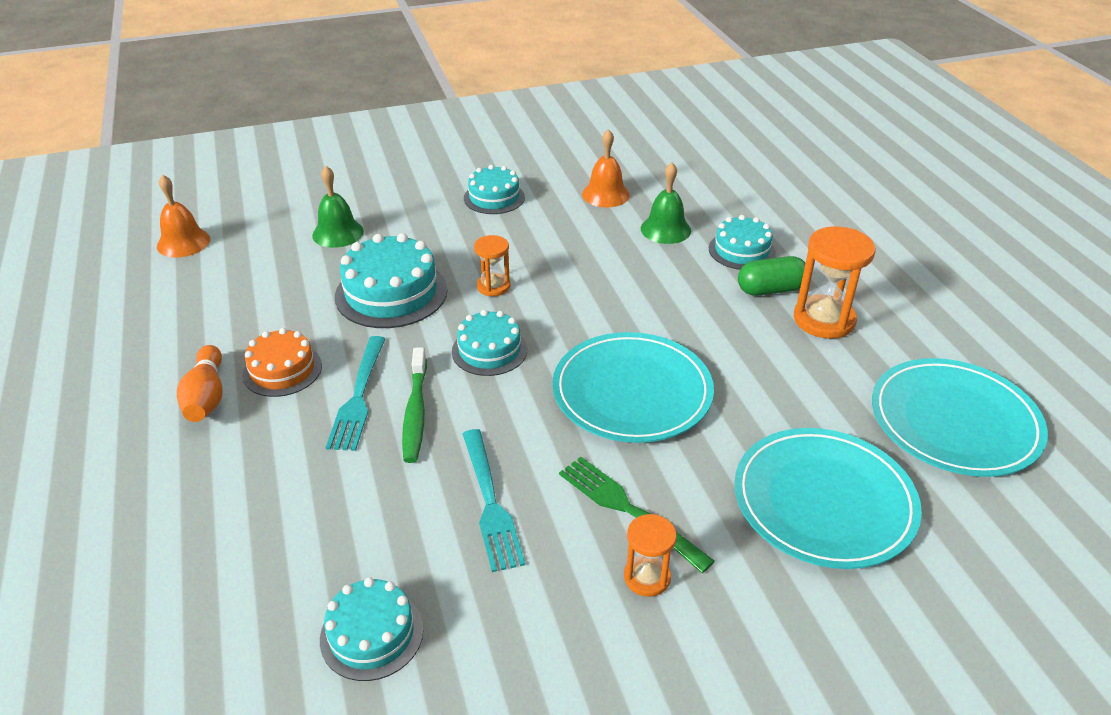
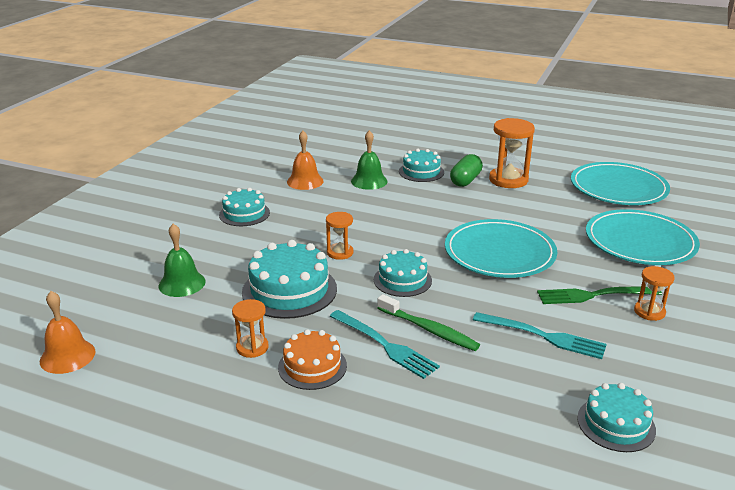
camera: 50 degrees left, 10 degrees down
(206, 397) = (297, 413): orange bowling pin -> none
(279, 322) = (252, 347): none -> orange hourglass

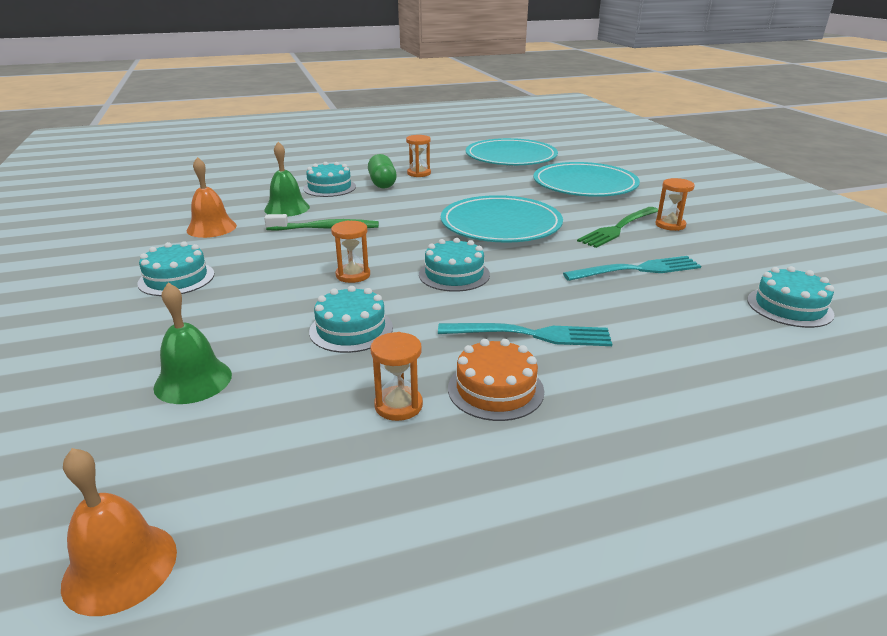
camera: 40 degrees left, 0 degrees up
(289, 290) = (351, 329): turquoise cake -> turquoise cake, size x0.63
(429, 330) = (546, 304): green toothbrush -> green toothbrush (326, 229)
(508, 180) = (419, 173): orange hourglass -> orange hourglass, size x0.58

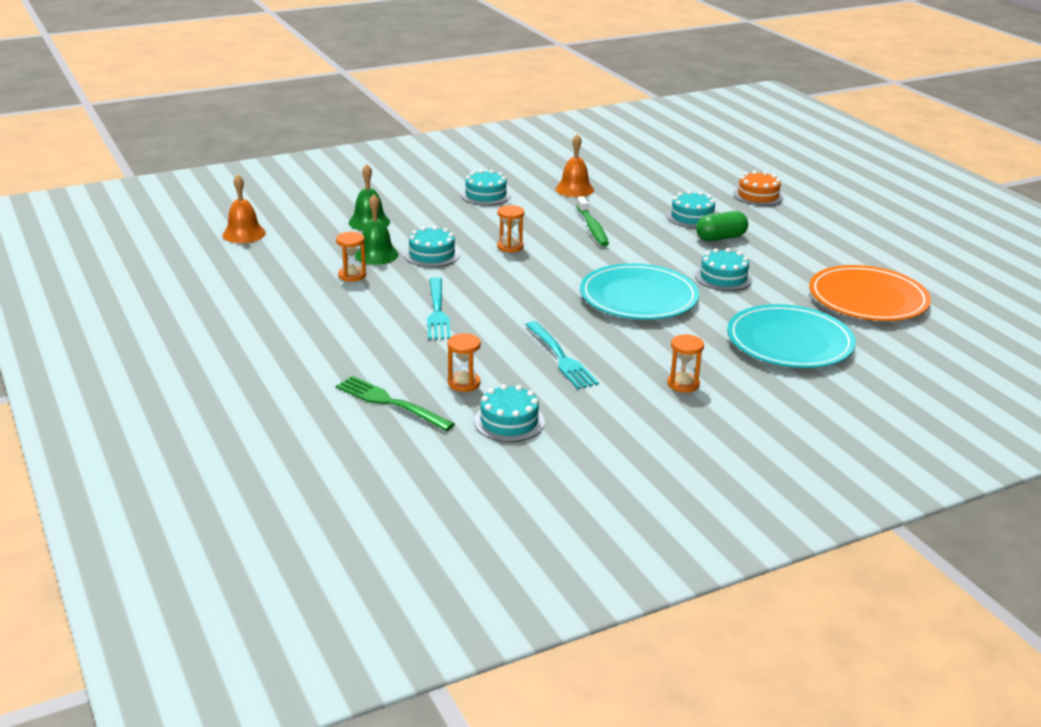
camera: 80 degrees right, 0 degrees up
(287, 208) = (629, 208): green bell -> green bell (376, 255)
(419, 173) = (764, 252): orange hourglass -> orange hourglass (464, 383)
(454, 274) = (524, 282): turquoise cake -> turquoise cake (723, 277)
(495, 389) = (370, 301): orange cake -> orange cake (758, 196)
(511, 157) = (868, 299): turquoise plate -> orange plate
(618, 228) = (659, 355): green fork -> green fork (390, 403)

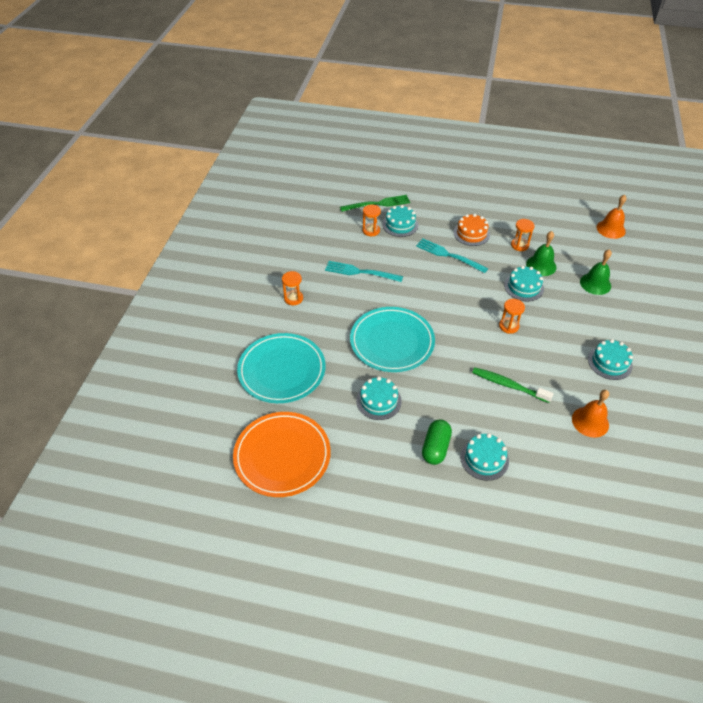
camera: 130 degrees right, 20 degrees up
(509, 422) = (327, 228): turquoise cake -> turquoise cake (400, 225)
(758, 196) = (493, 544): orange cake -> orange cake (471, 233)

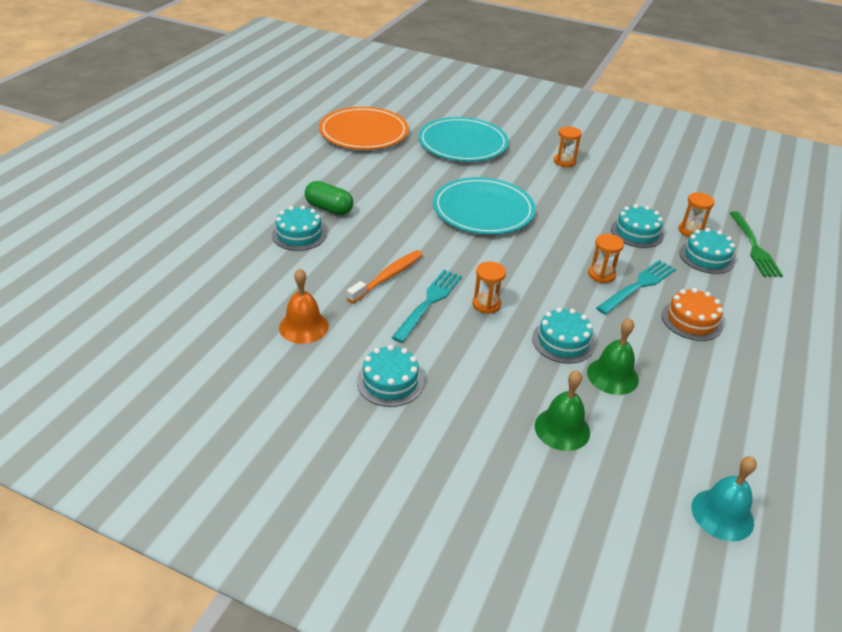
camera: 100 degrees right, 10 degrees down
(360, 272) = (605, 209): turquoise fork -> turquoise fork (428, 303)
(378, 401) = (402, 187): turquoise cake -> turquoise cake (637, 232)
(508, 385) = (388, 277): green toothbrush -> orange toothbrush
(519, 245) = (664, 366): orange hourglass -> orange hourglass (601, 274)
(611, 229) = (722, 514): orange bell -> turquoise bell

